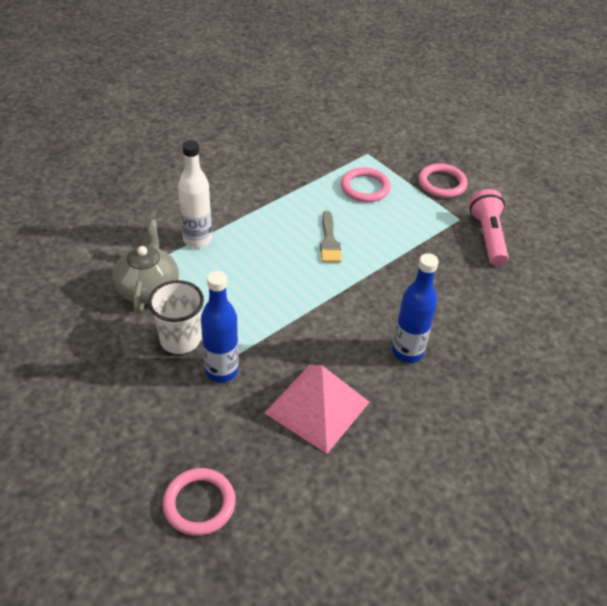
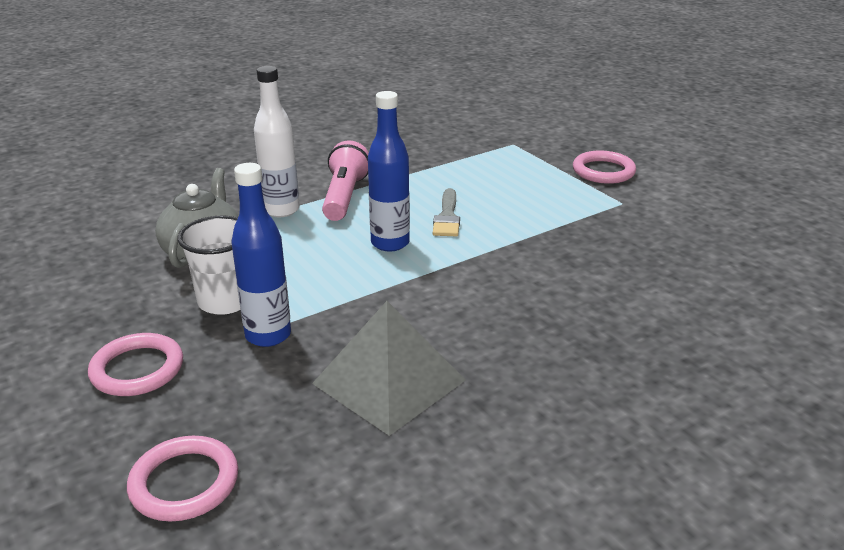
camera: 10 degrees right, 15 degrees down
(317, 407) = (389, 381): pink pyramid -> grey pyramid
(365, 188) = (504, 172): pink ring -> pink ring (137, 369)
(407, 352) = (530, 329): blue bottle -> blue bottle (390, 243)
(487, 236) = (658, 220): pink flashlight -> pink flashlight (344, 197)

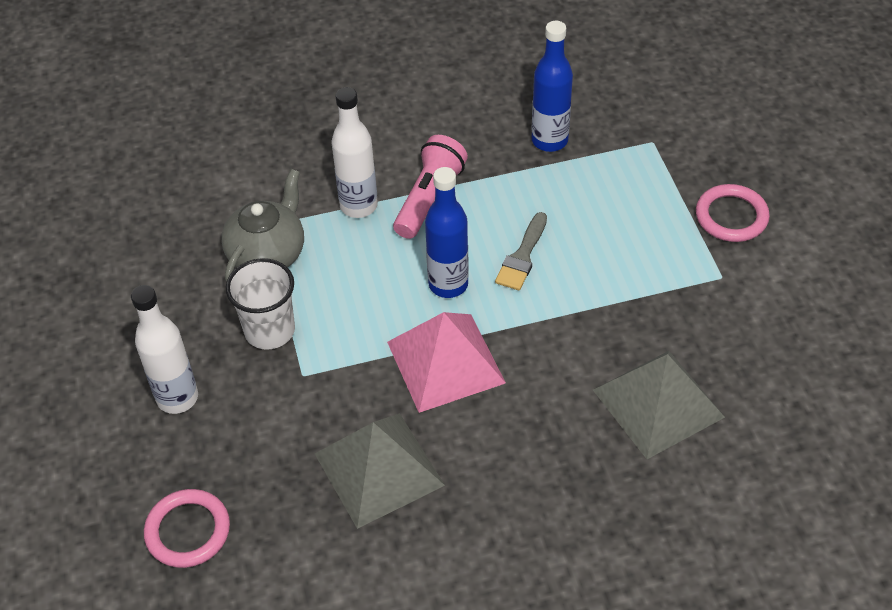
camera: 20 degrees right, 20 degrees up
(137, 369) = (177, 398): pink ring -> white bottle
(268, 335) = (295, 385): blue bottle -> blue bottle (549, 140)
(416, 292) = (446, 362): none -> pink pyramid
(628, 284) = (658, 403): none -> grey pyramid

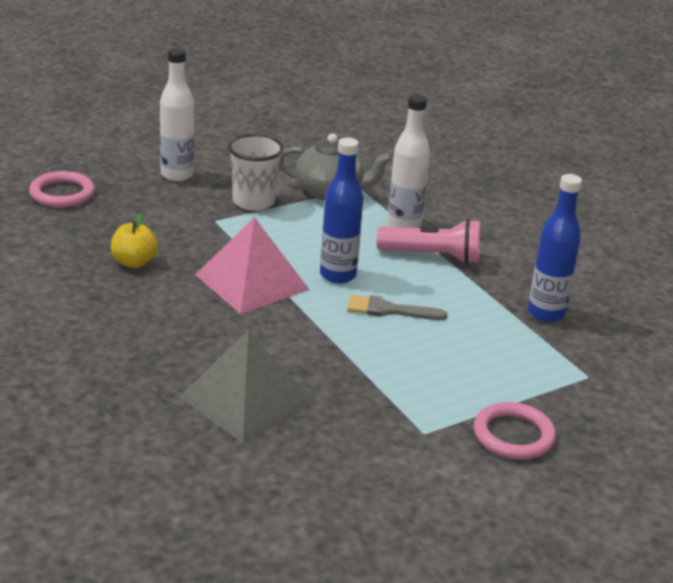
camera: 70 degrees right, 20 degrees down
(379, 469) = (134, 262): grey pyramid -> yellow apple

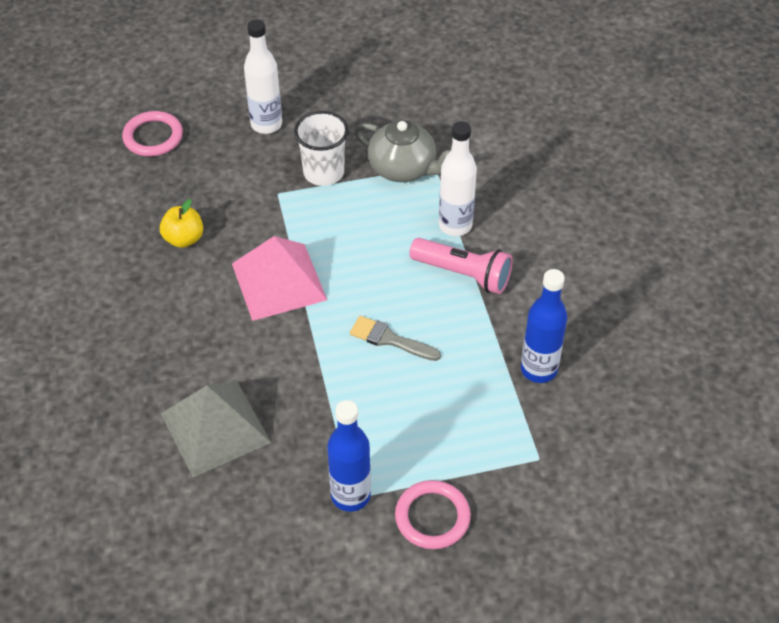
camera: 20 degrees right, 20 degrees up
(338, 275) = (361, 285): blue bottle -> blue bottle (350, 495)

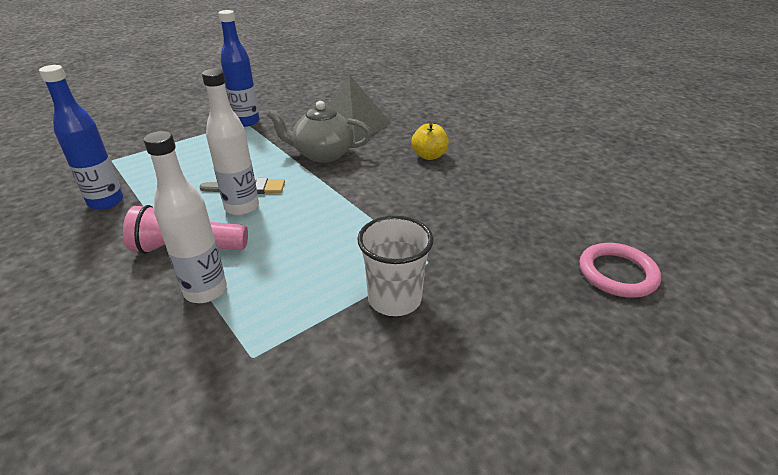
camera: 155 degrees right, 15 degrees down
(184, 239) = (477, 201): yellow apple -> yellow apple (429, 156)
(266, 124) = (514, 335): white bottle -> white bottle (242, 207)
(279, 281) = (368, 197): pink pyramid -> none
(403, 168) = (295, 338): grey teapot -> grey teapot (322, 154)
(432, 517) = (189, 125): pink ring -> none

